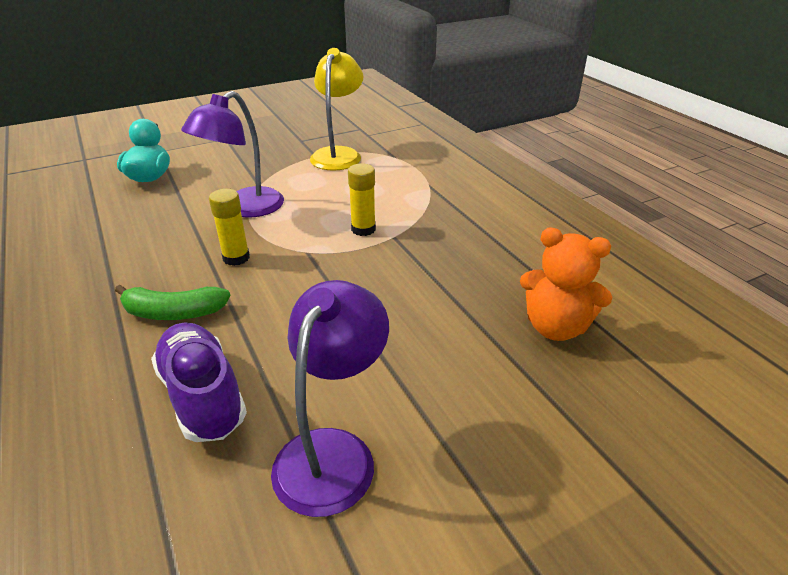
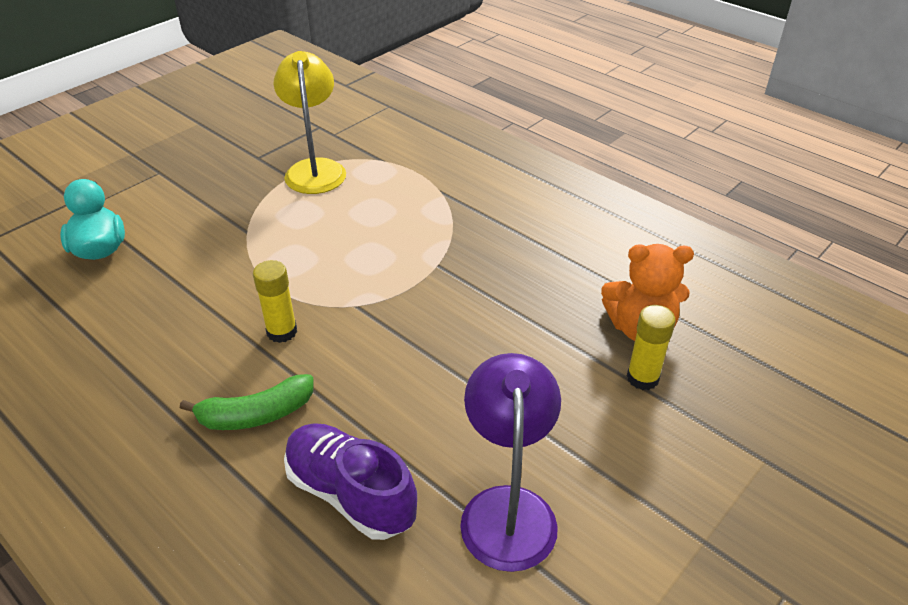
camera: 20 degrees left, 5 degrees up
(244, 208) = (249, 267): purple lamp -> none
(363, 229) = (400, 263): yellow glue stick -> yellow glue stick (642, 378)

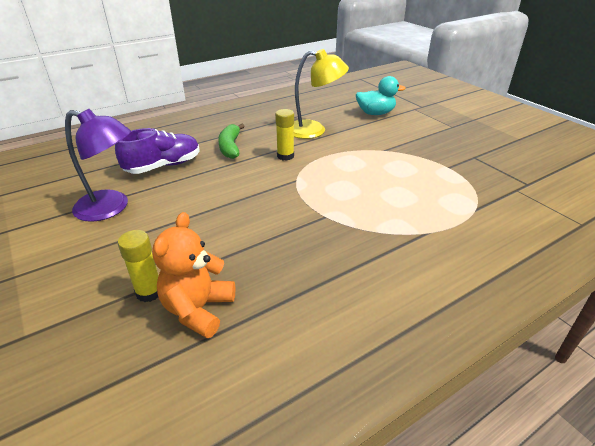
camera: 105 degrees right, 5 degrees down
(315, 169) = (459, 177): yellow lamp -> yellow lamp (314, 130)

